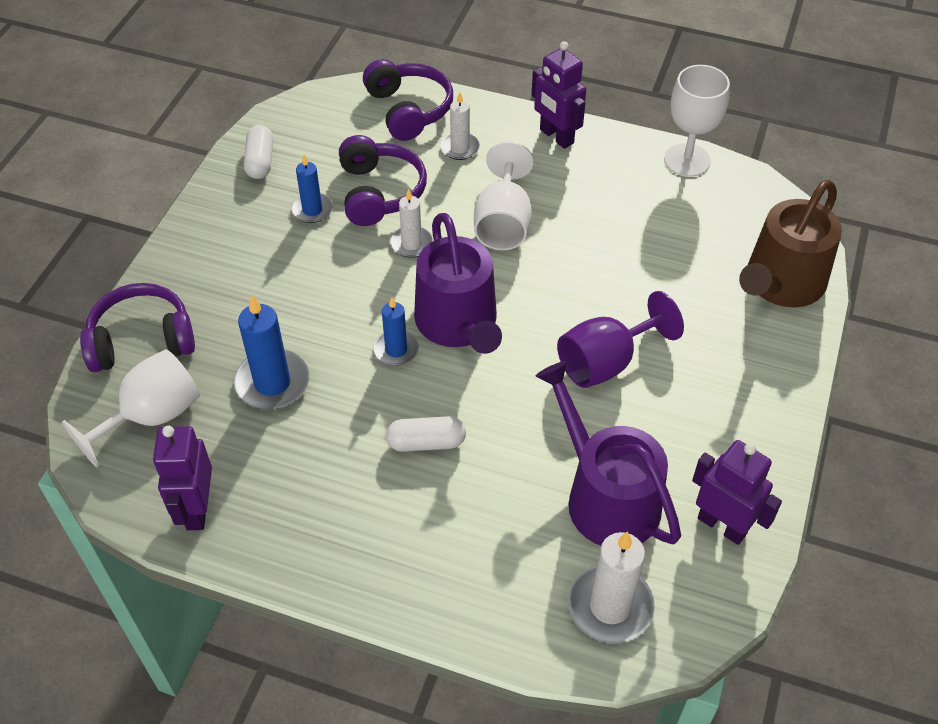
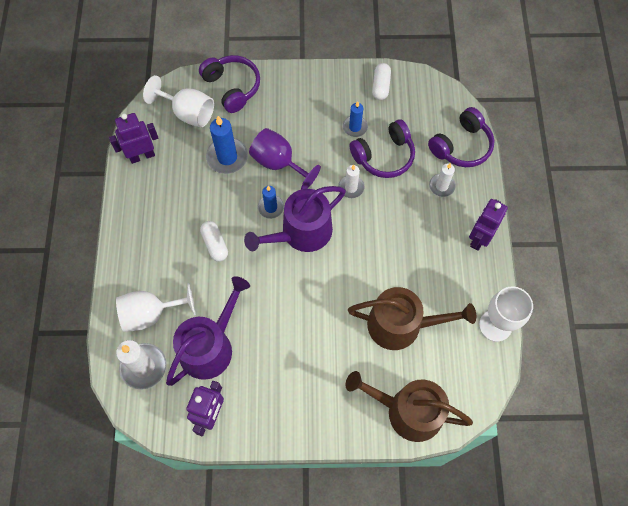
camera: 70 degrees right, 15 degrees up
(260, 161) = (381, 86): white capsule -> white capsule turned 60 degrees counterclockwise
(503, 223) = (389, 231): white goblet -> white goblet (151, 314)
(606, 362) = (303, 321): purple goblet -> purple goblet (279, 163)
(653, 253) = (401, 325): none -> brown watering can

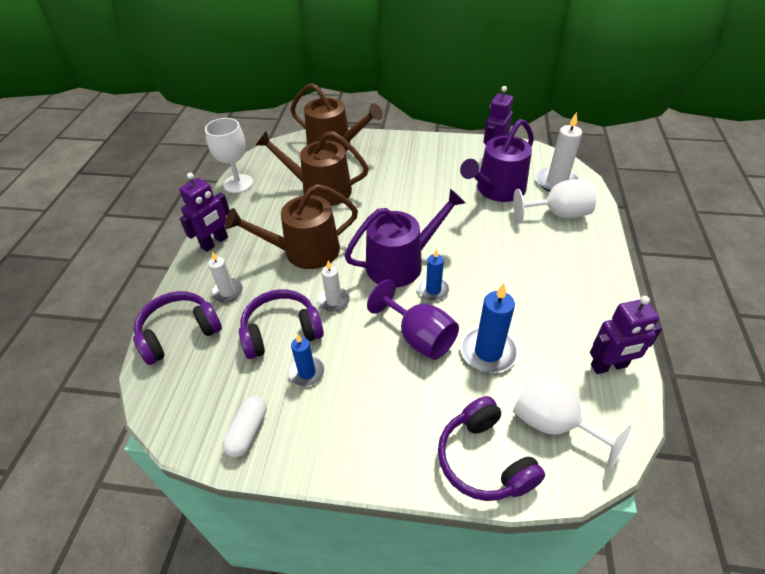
camera: 170 degrees left, 20 degrees down
(215, 244) = (498, 261): white capsule -> none
(391, 237) = (304, 251): none -> brown watering can

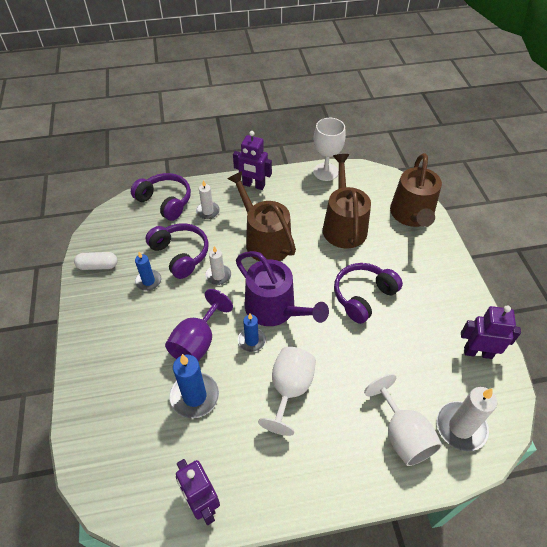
camera: 70 degrees right, 5 degrees up
(484, 460) = (95, 410): purple headphones -> purple headphones (363, 296)
(497, 190) = (415, 367): purple watering can -> none
(552, 423) = (134, 457): white goblet -> white goblet (289, 389)

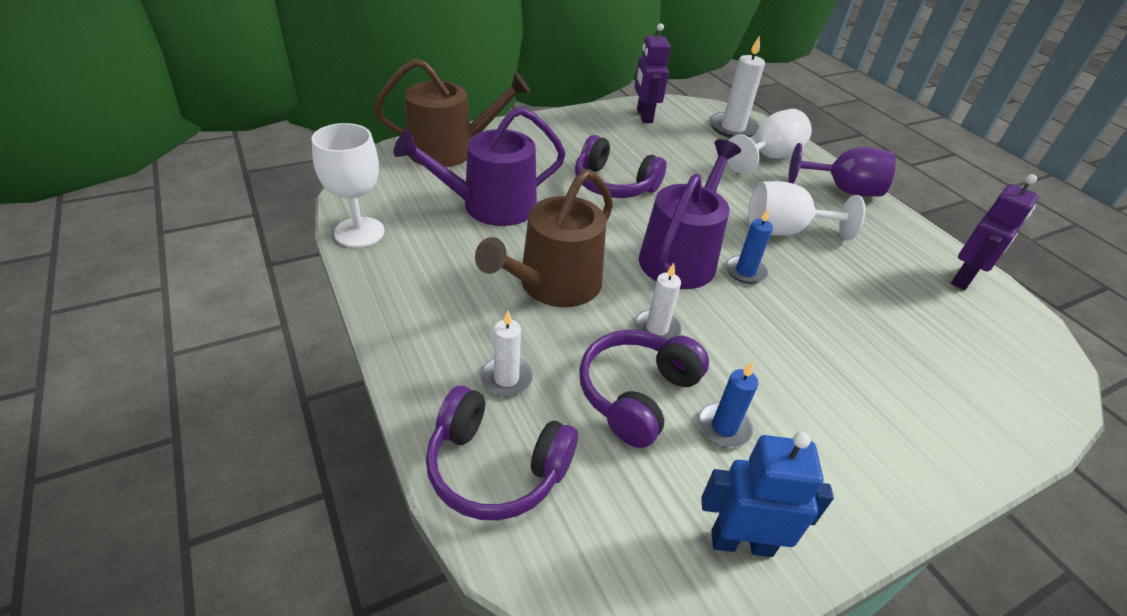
camera: 110 degrees left, 10 degrees down
(98, 266) = (741, 542): white capsule -> blue robot
(165, 201) = (496, 468): purple headphones -> purple headphones turned 90 degrees counterclockwise
(194, 396) = (865, 311): blue candle -> none
(197, 342) = (789, 327): purple goblet -> purple goblet (842, 190)
(253, 185) = (411, 321): purple robot -> none
(343, 225) = (490, 206): brown watering can -> purple watering can

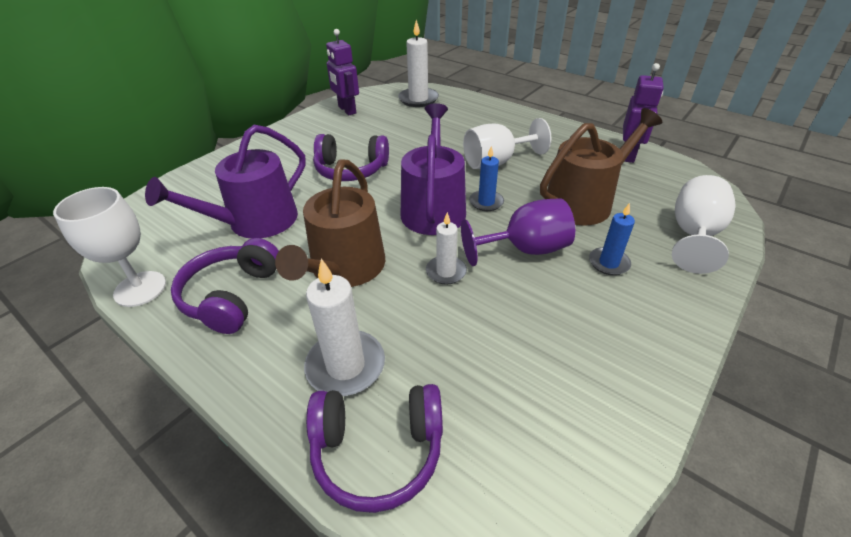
camera: 20 degrees left, 0 degrees up
(450, 150) = (194, 187): brown watering can -> brown watering can (584, 202)
(506, 378) = (345, 366): white candle -> white candle, size x1.62
(636, 394) = (459, 332): purple headphones -> purple headphones (232, 296)
(724, 427) = (538, 329): blue candle -> blue candle (608, 263)
(741, 542) = (602, 416): blue robot -> none
(768, 157) = (455, 113): white goblet -> white goblet (693, 235)
(842, 190) = (518, 120): purple goblet -> purple goblet (525, 249)

